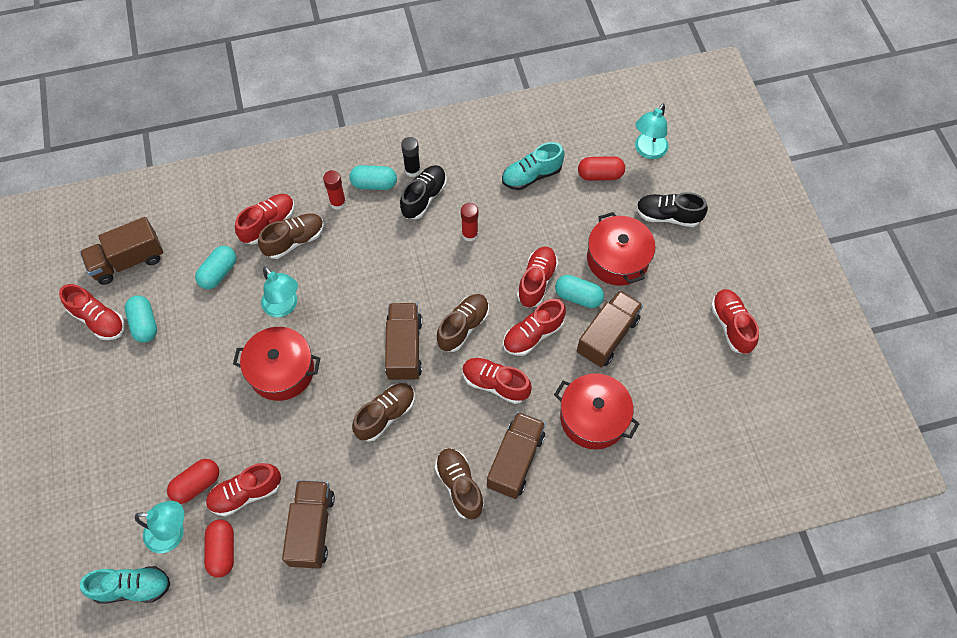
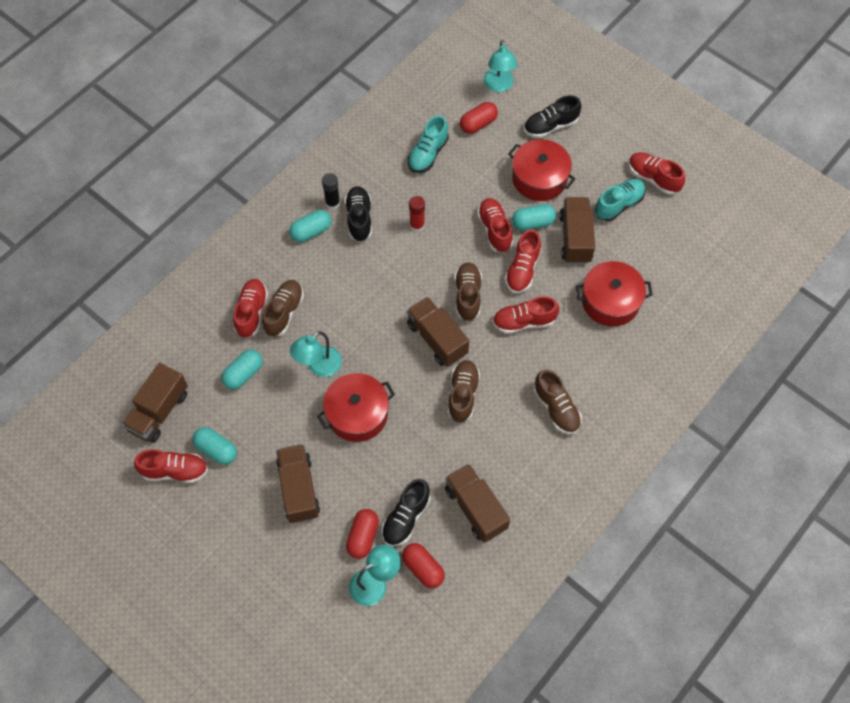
camera: 35 degrees left, 0 degrees up
(132, 587) = (377, 640): turquoise shoe -> turquoise shoe (619, 205)
(219, 273) = (243, 374): turquoise capsule -> turquoise capsule turned 45 degrees clockwise
(246, 493) = (406, 518): red shoe -> black shoe
(284, 307) = (319, 366): turquoise lamp -> turquoise lamp turned 120 degrees clockwise
(338, 203) = (294, 263): red glue stick -> none
(459, 486) = (556, 408): brown shoe -> brown shoe turned 150 degrees counterclockwise
(515, 460) = (580, 365): brown truck -> brown truck (299, 489)

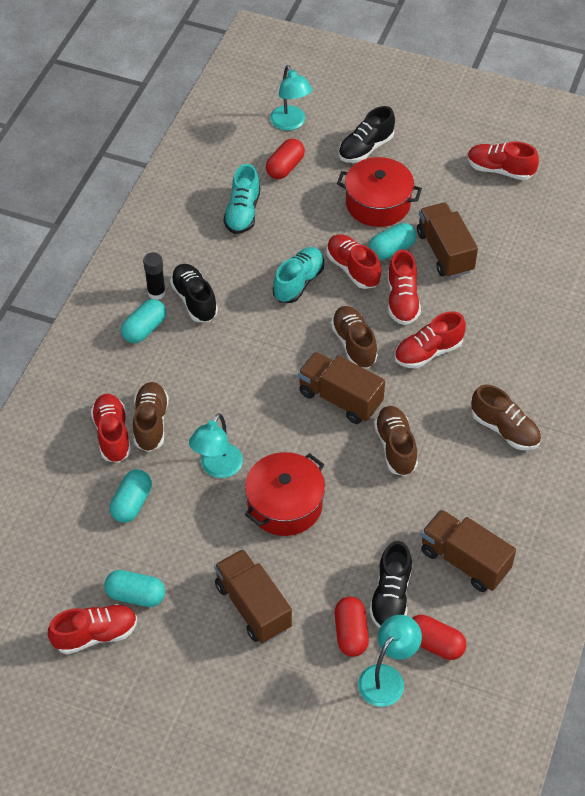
camera: 20 degrees left, 10 degrees down
(159, 411) = (47, 575): brown truck -> none
(417, 225) = (264, 288): red glue stick -> none
(610, 301) = (512, 304): red pot -> none
(619, 205) = (476, 206): turquoise shoe -> turquoise shoe (298, 282)

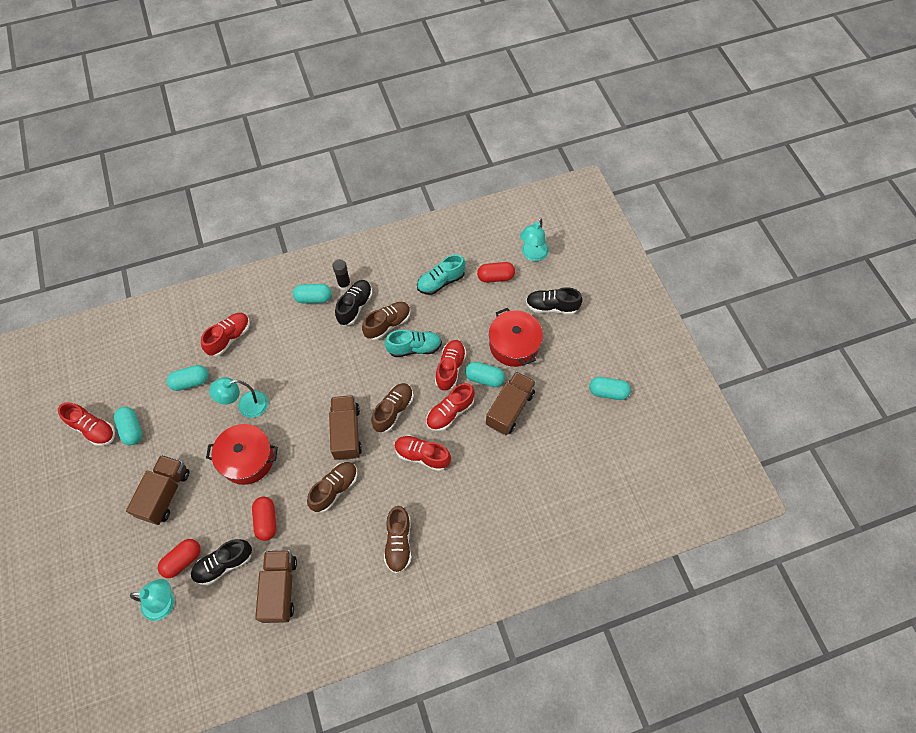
camera: 50 degrees right, 10 degrees up
(151, 423) = (251, 350): brown shoe -> brown shoe (388, 324)
(434, 644) = (207, 614): red capsule -> red capsule (266, 521)
(500, 170) = (608, 392): red shoe -> turquoise capsule

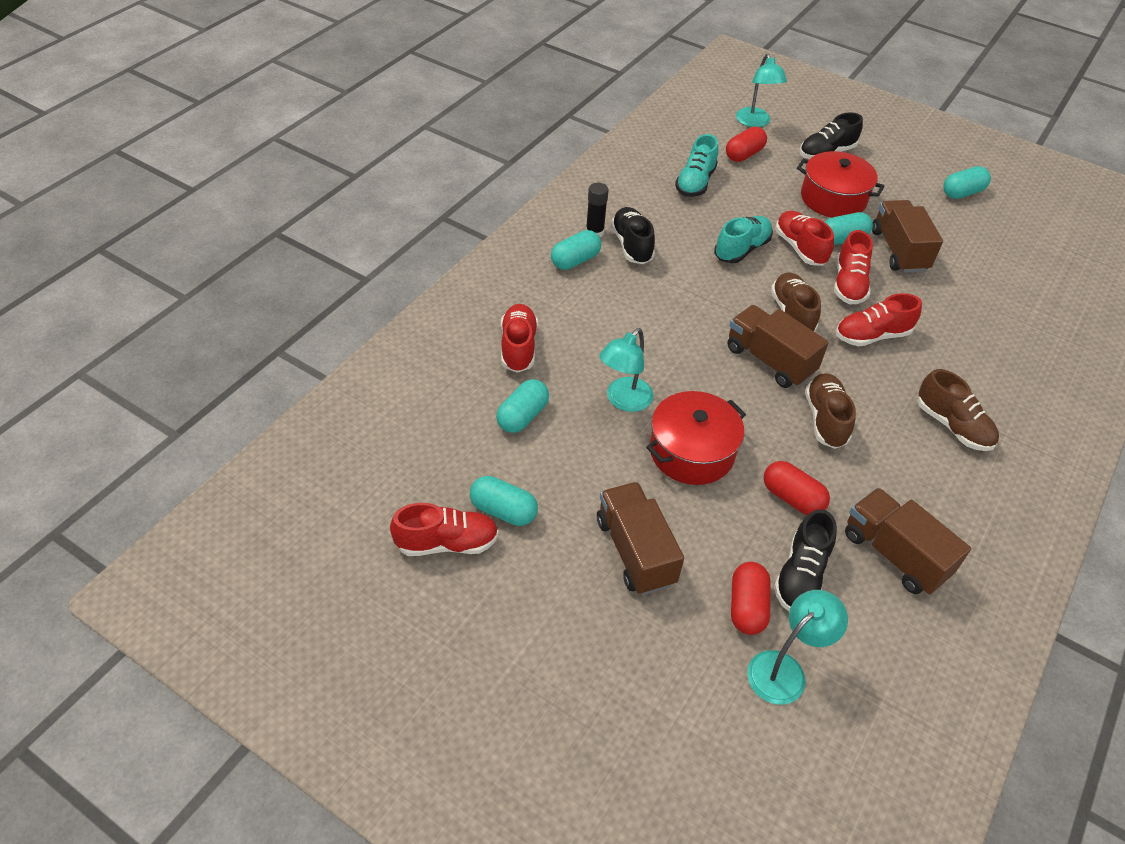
camera: 40 degrees left, 15 degrees down
(388, 324) = (687, 243): brown shoe -> none

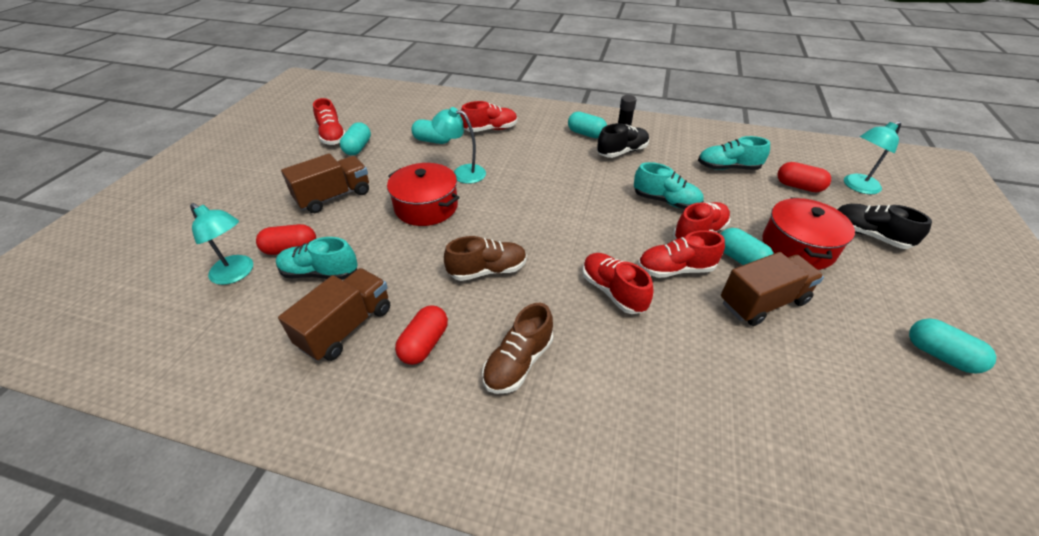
camera: 75 degrees right, 5 degrees down
(769, 360) = (540, 232): brown truck -> none
(792, 314) = (606, 238): brown shoe -> none
(792, 498) = (395, 260): red capsule -> red capsule (424, 344)
(801, 575) = (320, 273): black shoe -> turquoise shoe

